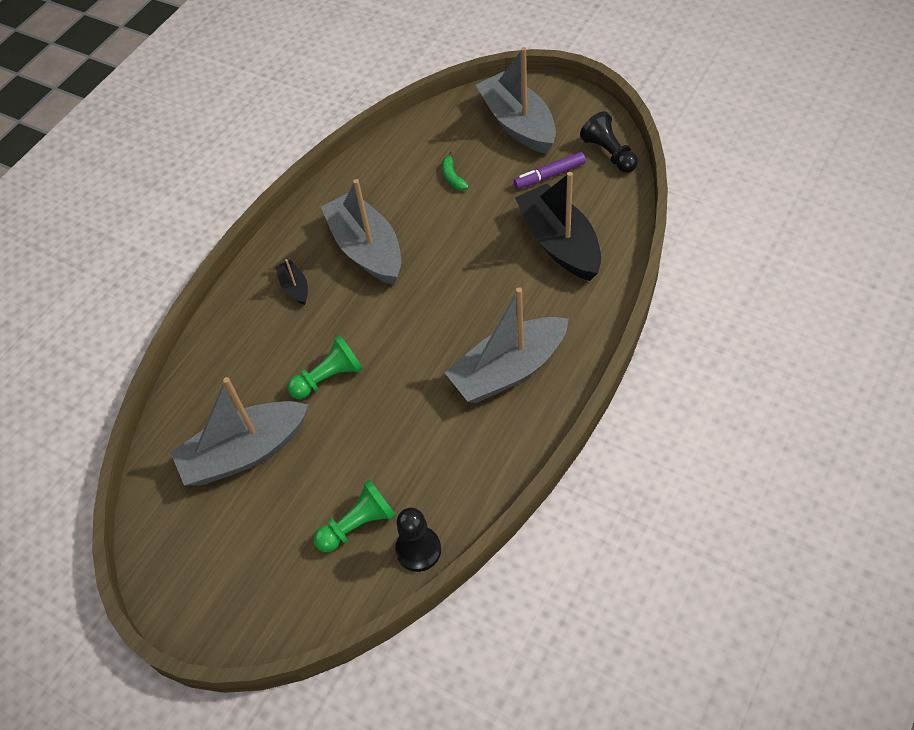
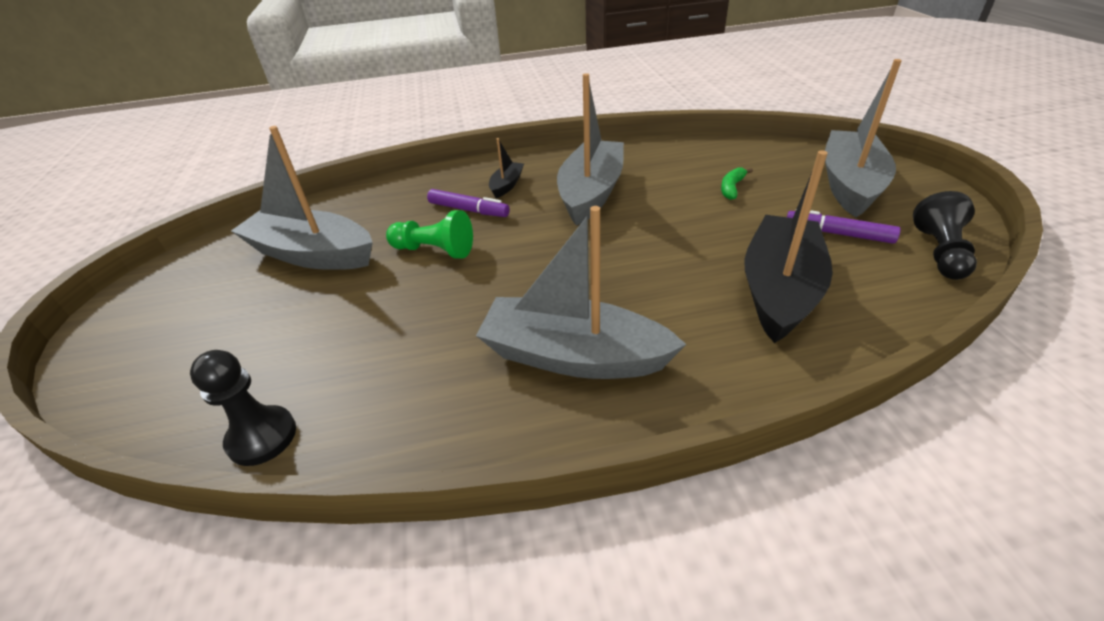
camera: 45 degrees right, 15 degrees down
(300, 329) = (469, 210): none -> purple marker
(358, 525) = (271, 368): green pawn -> none

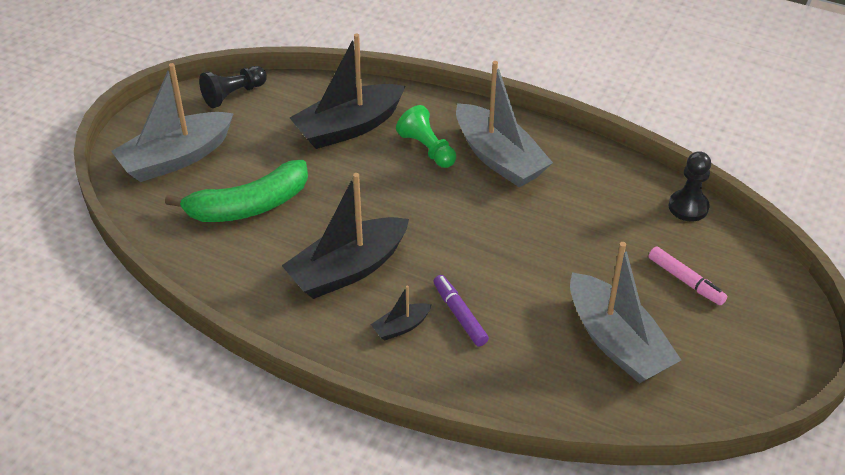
camera: 145 degrees left, 5 degrees up
(248, 338) = (686, 281): none -> pink marker
(434, 250) = (519, 284): green pawn -> green pawn (427, 149)
(591, 193) = (348, 269): grey boat -> black boat
(732, 188) = (248, 206): green banana -> green banana, size x2.49
(838, 234) = (257, 134): purple marker -> none

